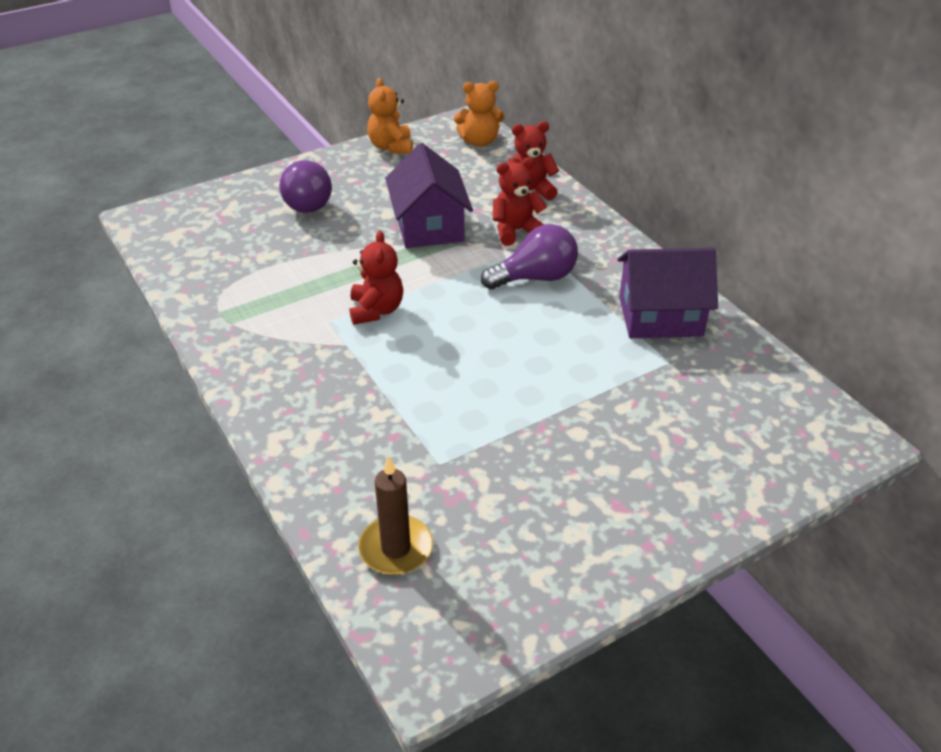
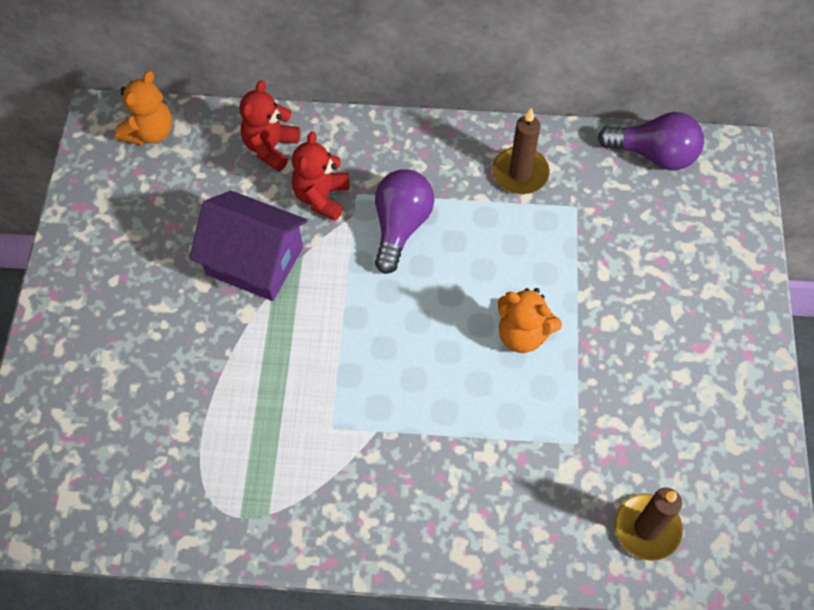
camera: 55 degrees left, 20 degrees up
(305, 202) = (117, 344): purple light bulb -> purple light bulb (654, 154)
(376, 310) = (347, 378): red teddy bear -> none
(391, 147) = (86, 212): orange teddy bear -> orange teddy bear (522, 334)
(660, 316) = (520, 173): purple house -> brown candle

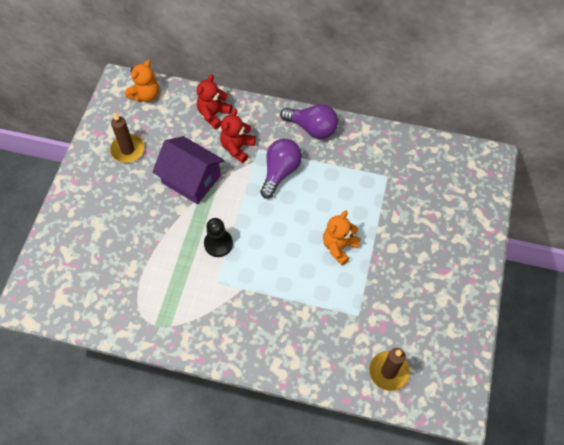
camera: 10 degrees right, 0 degrees up
(321, 362) = (218, 244): none -> black pawn
(520, 173) = (357, 151): brown candle -> brown candle (128, 150)
(522, 334) = (339, 246): orange teddy bear -> orange teddy bear turned 90 degrees clockwise
(654, 154) = (441, 152): purple light bulb -> purple light bulb (312, 128)

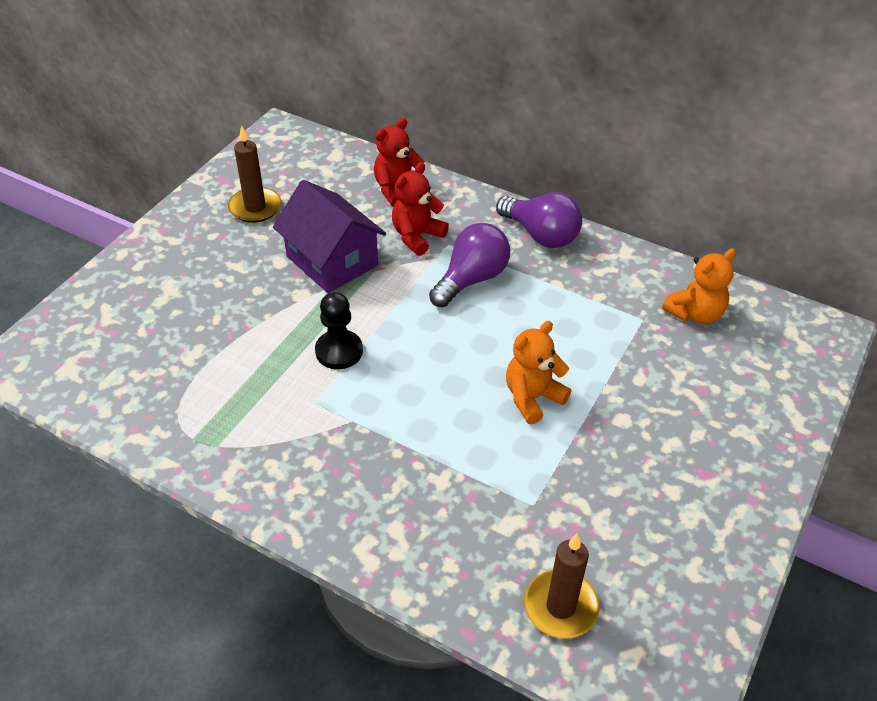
camera: 15 degrees right, 15 degrees down
(145, 95) = (309, 150): orange teddy bear -> orange teddy bear (695, 313)

